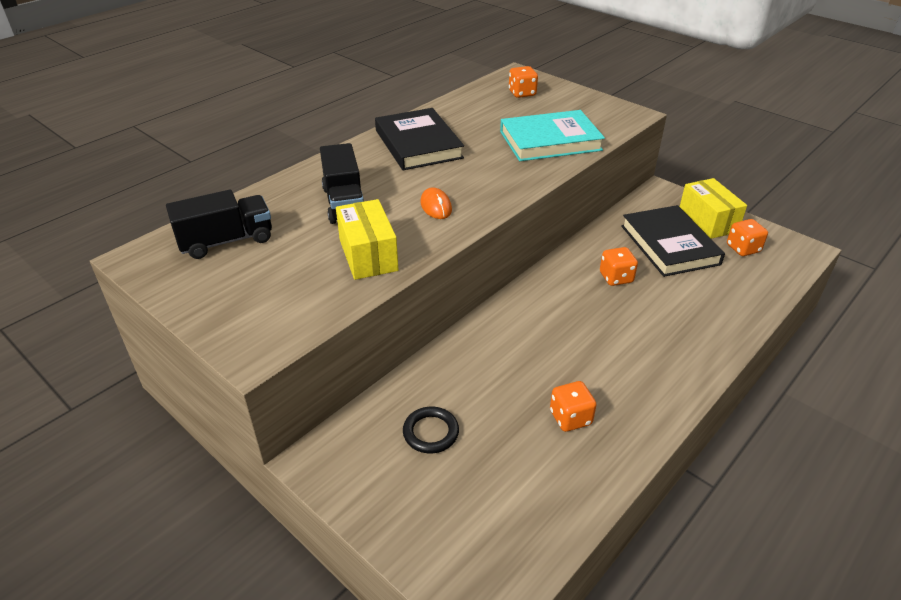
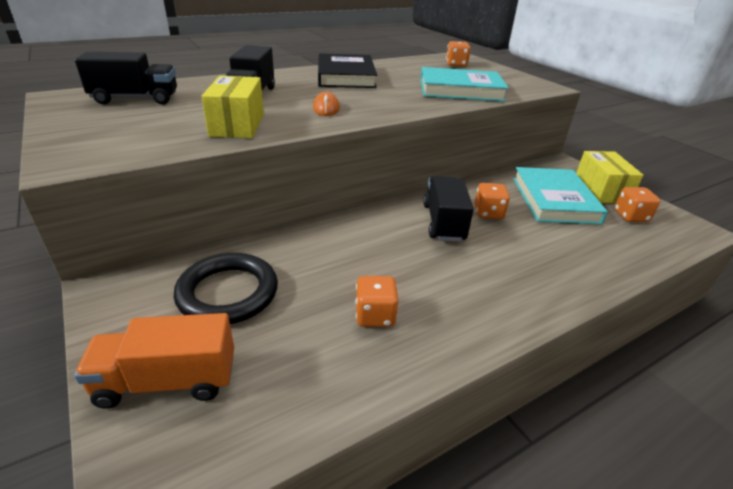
camera: 15 degrees right, 5 degrees down
(430, 432) = (228, 293): black ring -> black ring, size x1.69
(439, 525) = (167, 381): none -> orange truck
(580, 300) = (443, 222): none -> black truck
(669, 245) = (554, 200): black book -> turquoise book

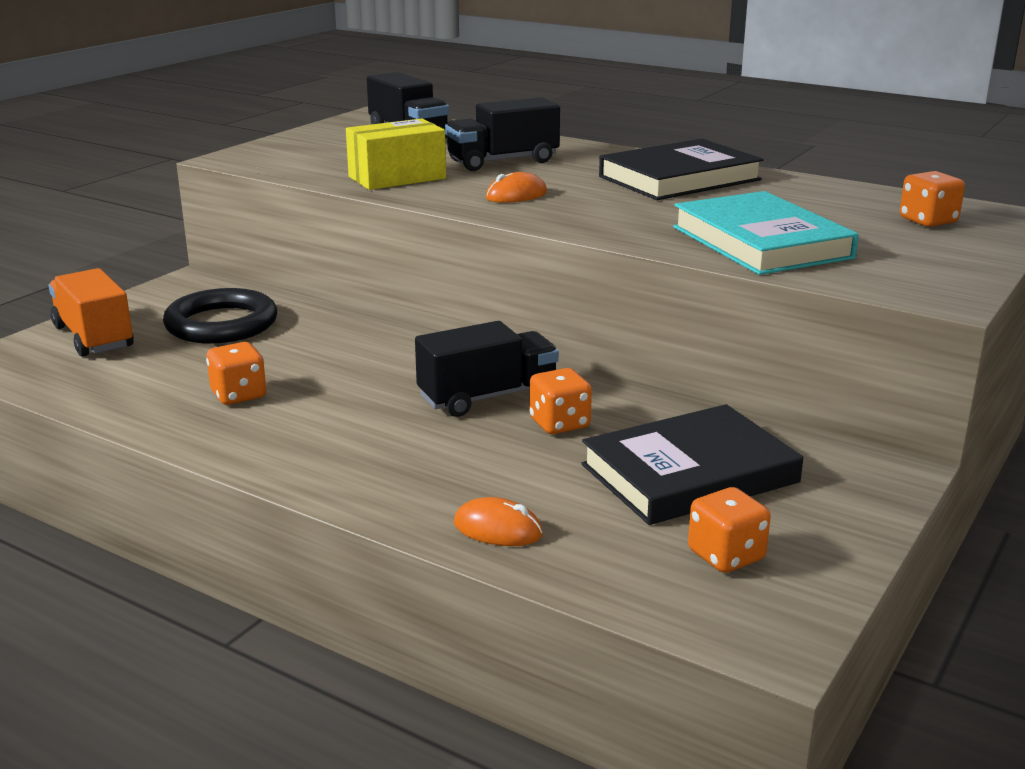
camera: 65 degrees right, 10 degrees down
(554, 200) = (689, 473): turquoise book -> black book
(601, 190) = (810, 519): yellow box -> none
(601, 264) = (498, 529): none -> orange mouse

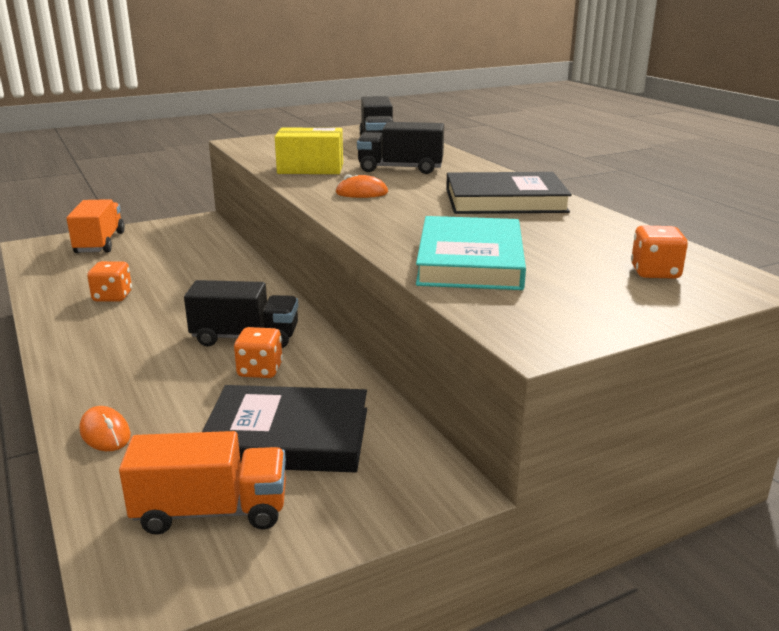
camera: 30 degrees right, 0 degrees up
(221, 324) = (174, 250): black ring -> none
(726, 556) = (211, 511): orange dice -> orange truck

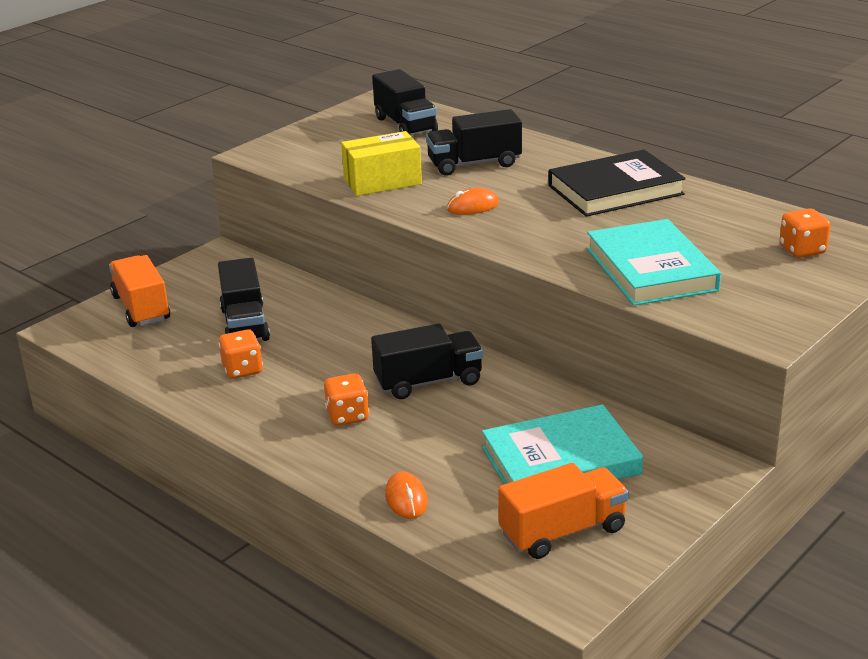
camera: 20 degrees left, 5 degrees up
(105, 433) = (406, 499): orange mouse -> orange mouse turned 45 degrees clockwise
(156, 267) = (245, 324): none -> black truck
(260, 370) = (476, 410): orange dice -> orange dice (347, 416)
(287, 436) = (560, 461): black book -> turquoise book

